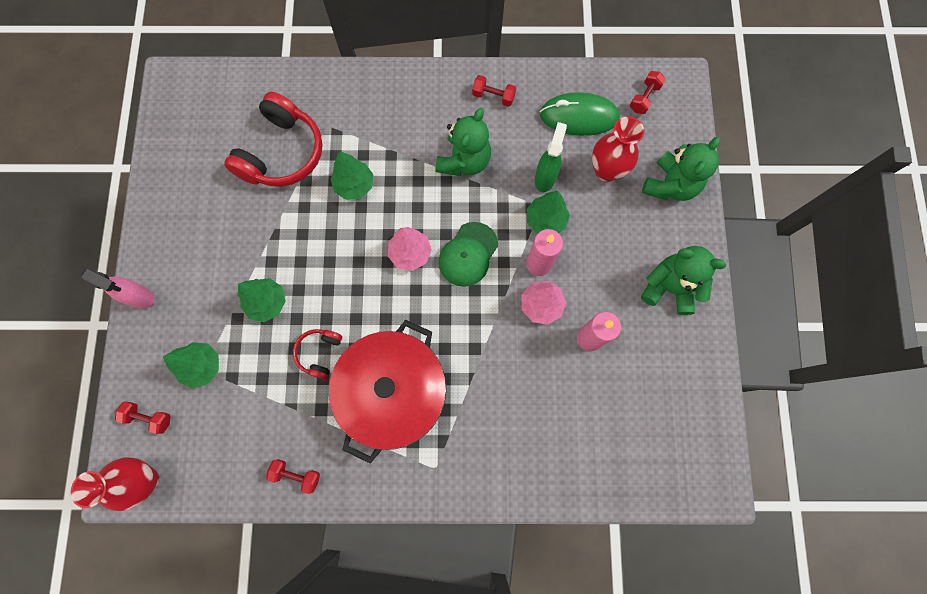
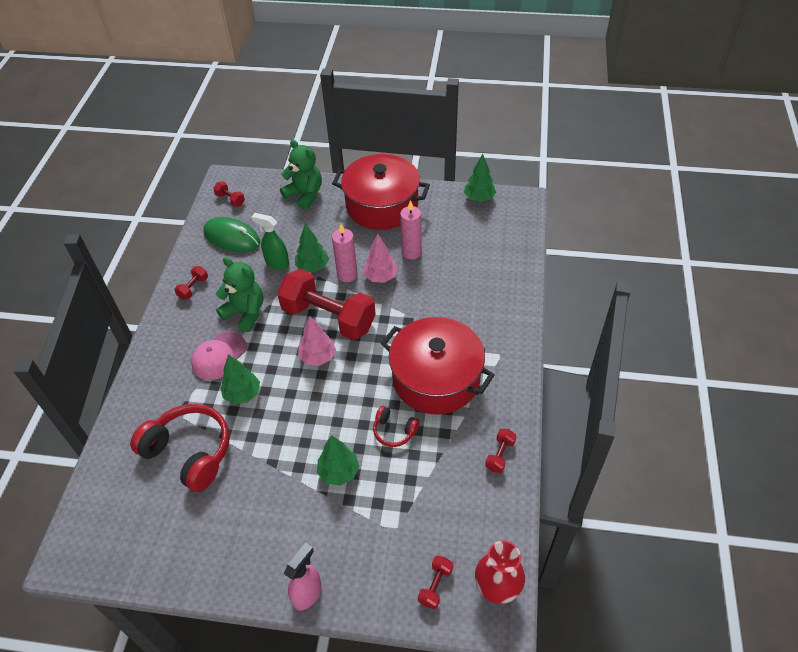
camera: 80 degrees left, 25 degrees down
(203, 366) = (391, 532): green tree -> green tree (479, 198)
(401, 149) = (219, 356): none -> pink cap
(468, 254) = (328, 318): green cap -> red dumbbell
(579, 116) = (232, 238): green mouse -> green mouse turned 75 degrees counterclockwise
(606, 170) = (282, 227): red vase -> none
(669, 287) = (382, 205): green teddy bear -> red pot

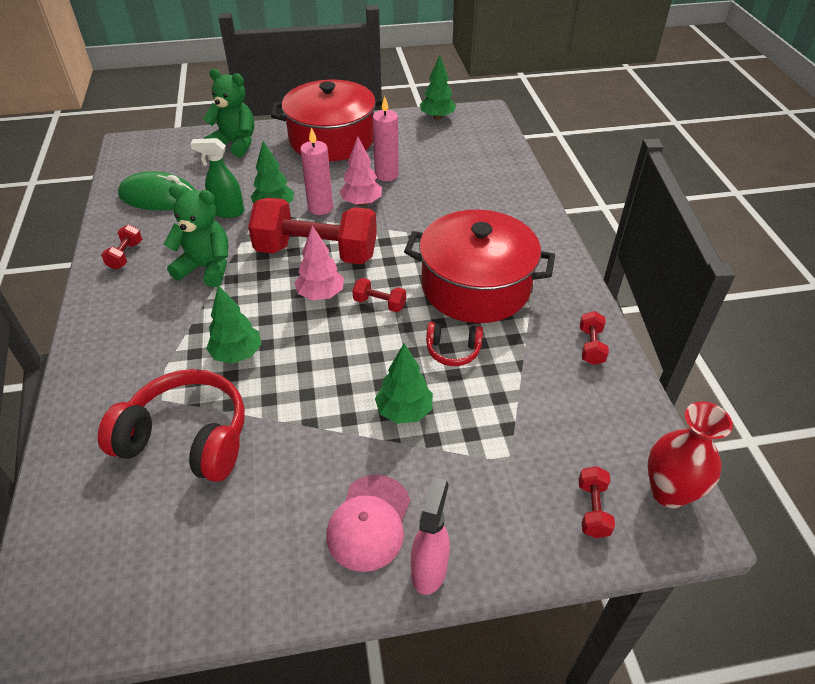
camera: 20 degrees left, 5 degrees down
(219, 356) = (188, 320): pink cap -> pink cap (369, 522)
(230, 199) = (143, 162): red dumbbell -> red dumbbell (379, 303)

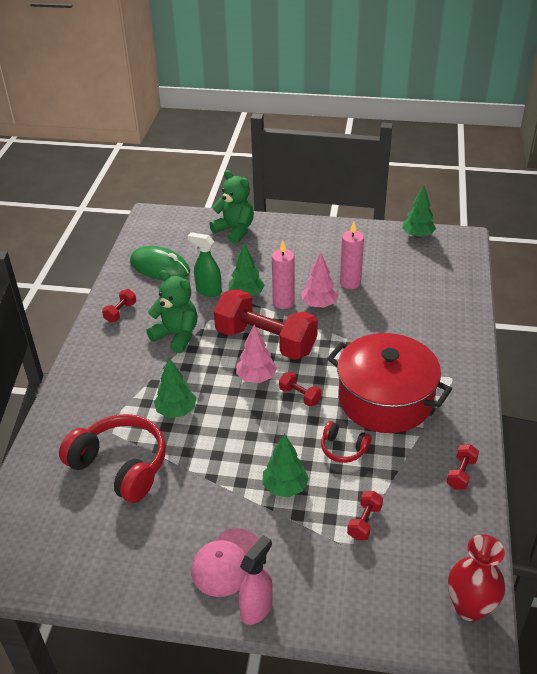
camera: 20 degrees right, 5 degrees down
(332, 139) = (316, 241): red pot -> none
(592, 509) = (400, 602): red dumbbell -> red dumbbell (364, 522)

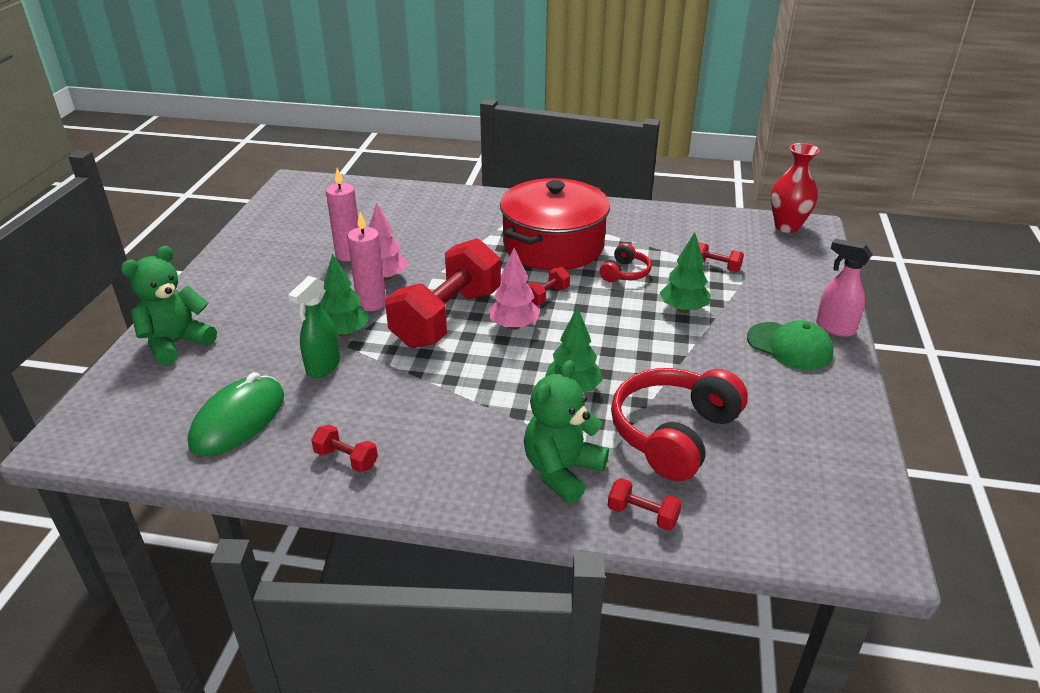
camera: 90 degrees left, 5 degrees down
(176, 336) = (419, 395): green teddy bear -> green teddy bear (562, 471)
(227, 562) = (789, 346): pink cap -> green cap
(417, 235) = (273, 207): green tree -> none
(461, 473) = (648, 217): red dumbbell -> red dumbbell (642, 515)

